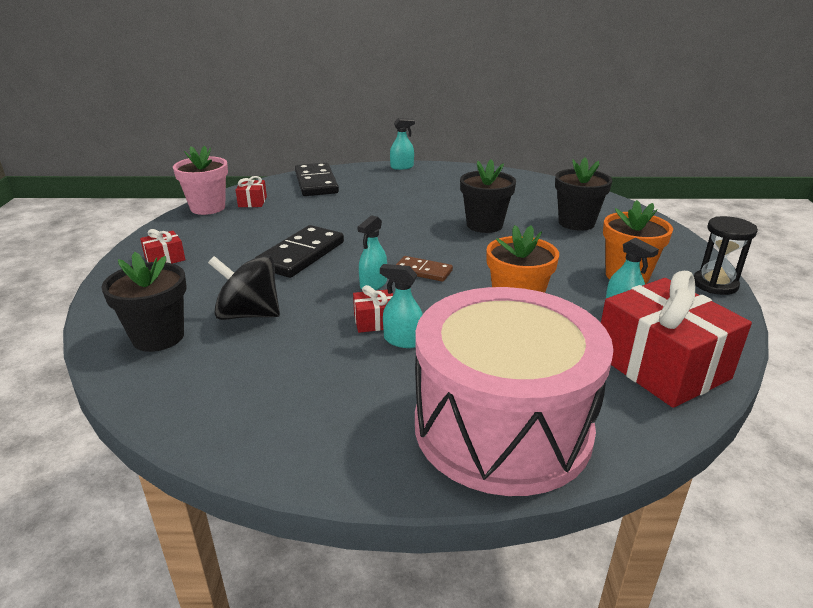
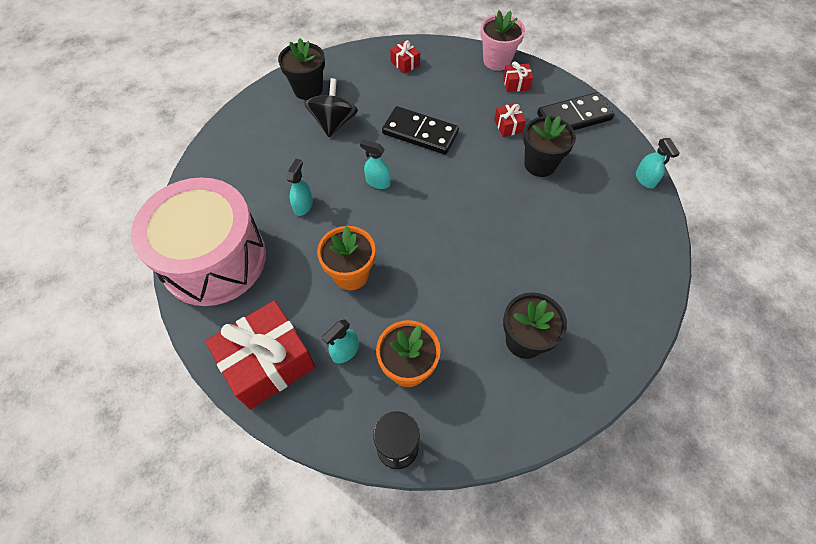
camera: 85 degrees right, 30 degrees up
(375, 321) = (326, 188): red gift -> red gift (508, 126)
(423, 271) = (401, 211): brown domino -> none
(484, 225) = (501, 255): black flower pot -> black flower pot (540, 164)

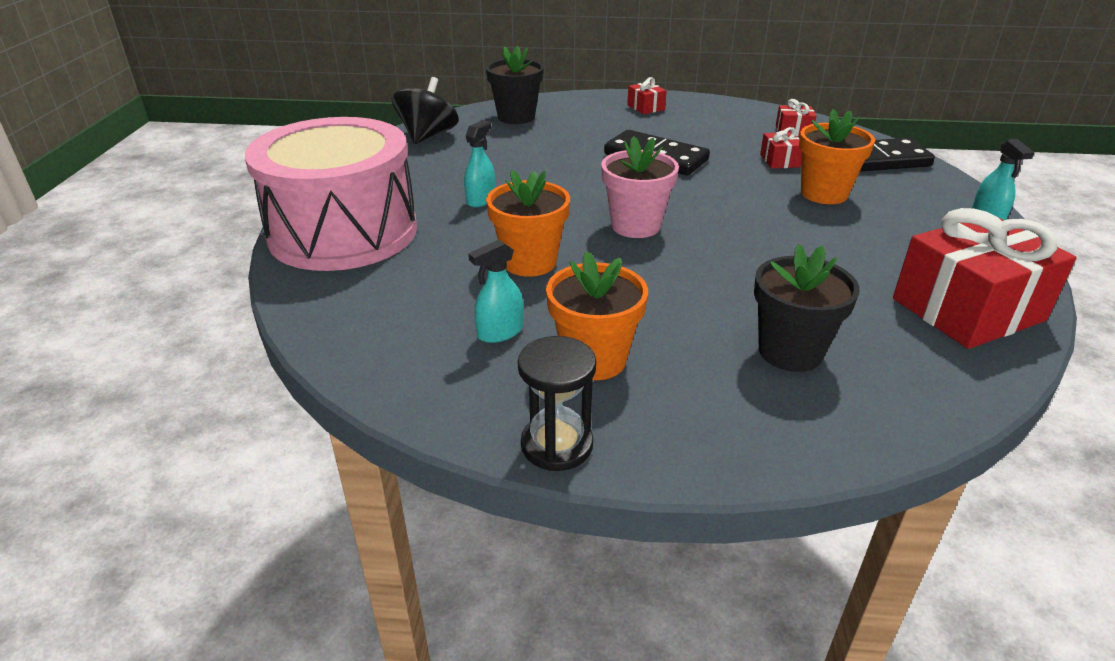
camera: 10 degrees right, 25 degrees down
(268, 363) = (380, 331): red gift -> red gift (967, 309)
(334, 123) = (542, 142): black spinning top -> black spinning top (427, 136)
(378, 182) = (588, 190): turquoise spray bottle -> none
(497, 61) = (768, 113): pink flower pot -> pink flower pot (635, 226)
(540, 164) = (824, 194): black flower pot -> orange flower pot

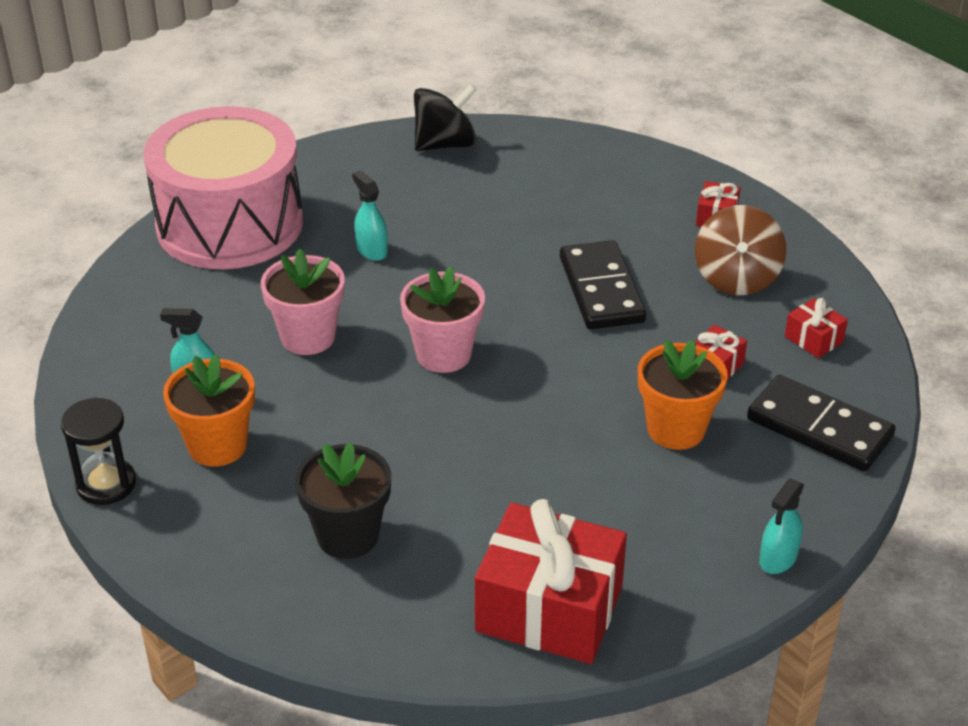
camera: 45 degrees right, 5 degrees up
(481, 200) = (371, 250): turquoise spray bottle -> turquoise spray bottle turned 105 degrees counterclockwise
(516, 117) = (563, 161): black flower pot -> none
(529, 262) = (308, 337): orange flower pot -> pink flower pot
(708, 124) = (736, 278): none -> brown spinning top

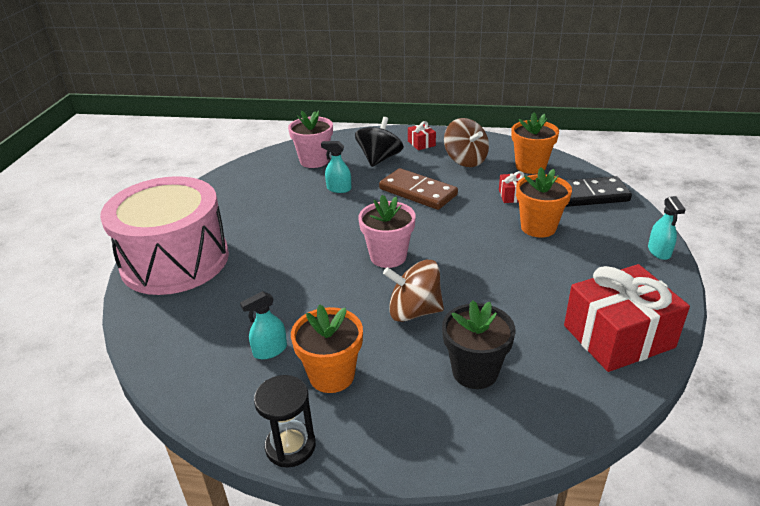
camera: 40 degrees left, 5 degrees down
(308, 337) = (303, 289): pink flower pot -> pink flower pot (314, 161)
(371, 250) = (279, 232): turquoise spray bottle -> turquoise spray bottle (339, 189)
(380, 435) = (414, 311): none -> brown spinning top
(445, 145) = (251, 171): black spinning top -> black spinning top (379, 159)
(601, 290) = (418, 192): black domino -> brown domino
(813, 339) = (530, 166): red gift -> orange flower pot

